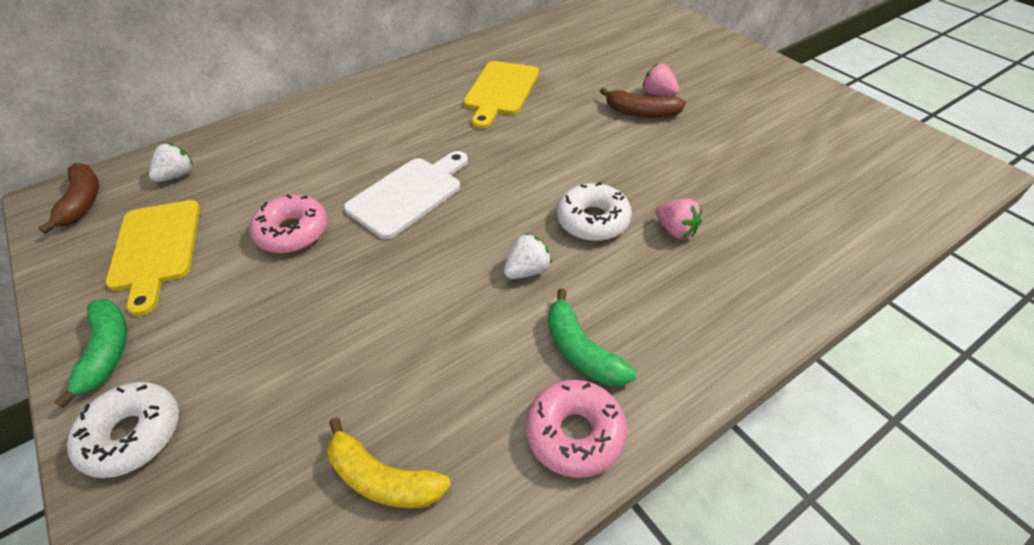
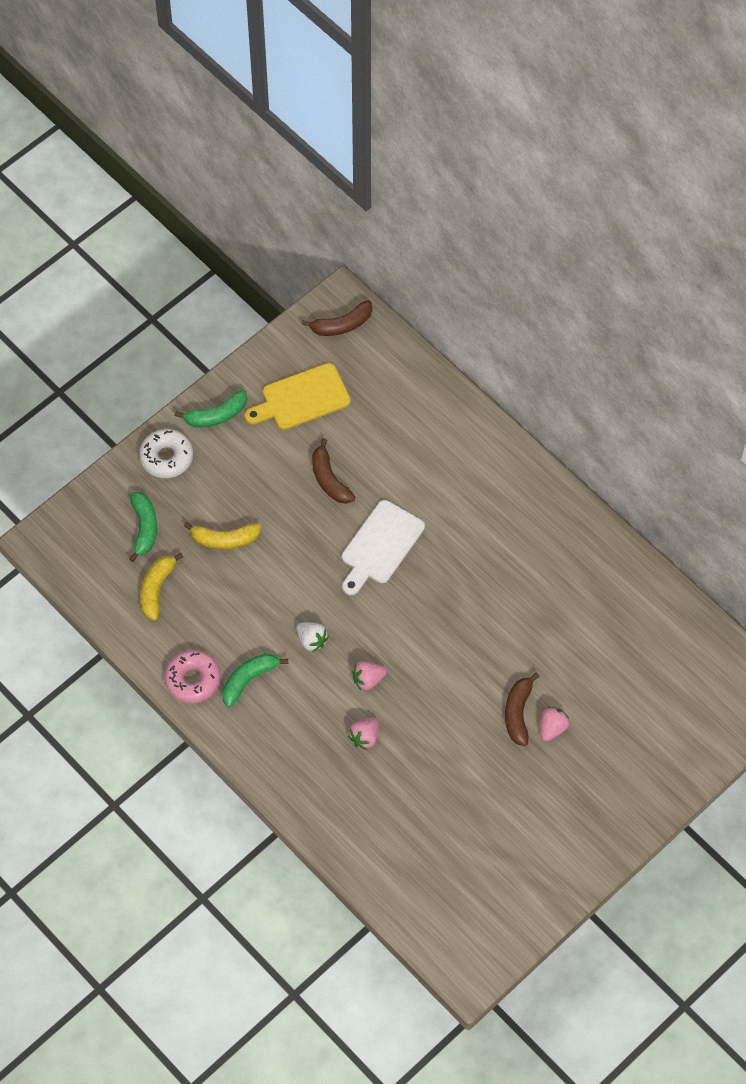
camera: 80 degrees right, 15 degrees up
(177, 175) = (380, 373): white strawberry -> none
(250, 489) = (144, 528): none -> green banana
(293, 232) = (329, 479): pink donut -> brown banana
(329, 361) = (225, 539): none -> yellow banana
(408, 194) = (380, 546): white cutting board -> white cutting board turned 90 degrees clockwise
(500, 91) = (537, 589): yellow cutting board -> none
(593, 220) = (368, 680): white donut -> pink strawberry

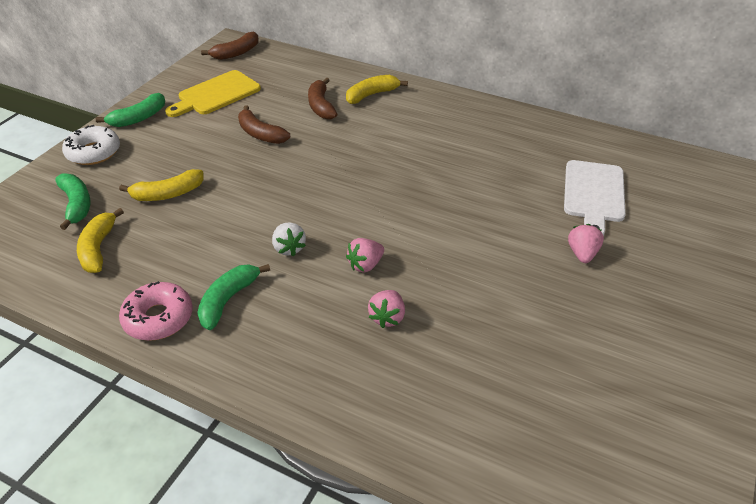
camera: 20 degrees left, 20 degrees down
(311, 640) = (289, 248): white strawberry -> white strawberry turned 45 degrees clockwise
(380, 546) = (328, 164): white cutting board -> white cutting board (593, 194)
(462, 450) = (371, 95): none -> yellow banana
(518, 713) = (539, 251): brown banana -> brown banana (321, 106)

